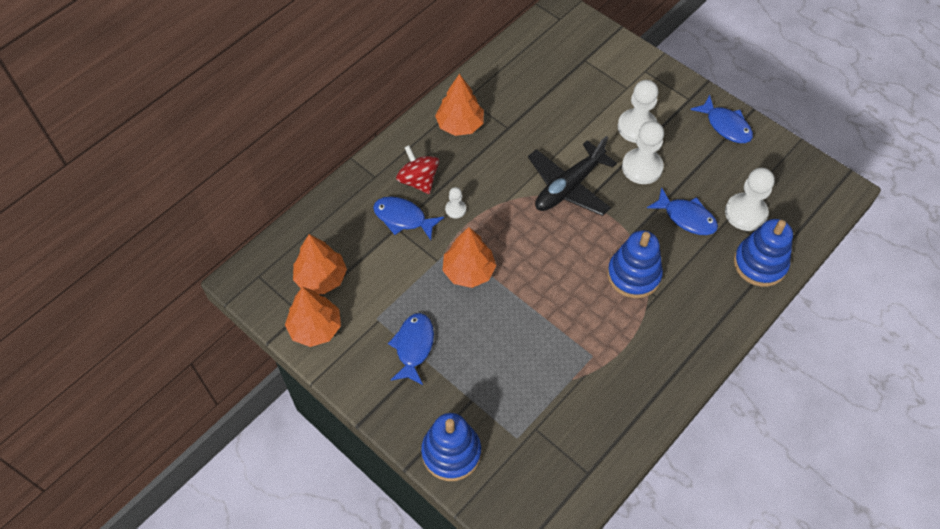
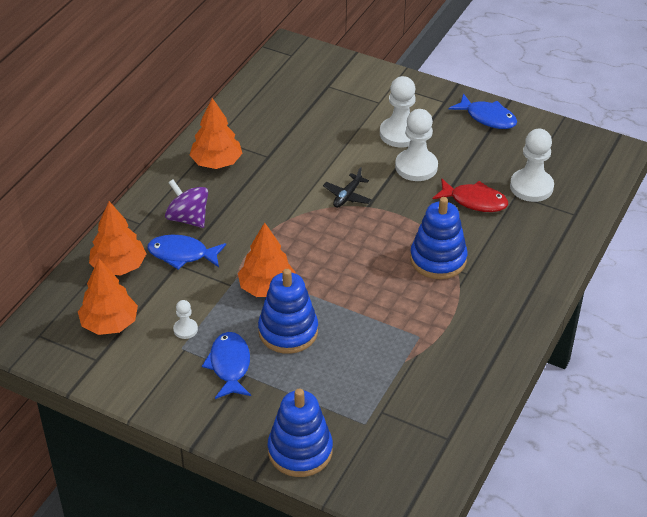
camera: 15 degrees left, 15 degrees down
(315, 328) = (117, 370): orange tree -> orange tree (119, 266)
(418, 180) = (188, 218): red spinning top -> purple spinning top
(455, 209) = (235, 236): white pawn -> white pawn (185, 329)
(569, 186) = (347, 196): black plane -> black plane, size x0.49
(686, 217) = (474, 201): blue fish -> red fish
(760, 264) = (559, 226): blue stacking toy -> blue stacking toy (288, 331)

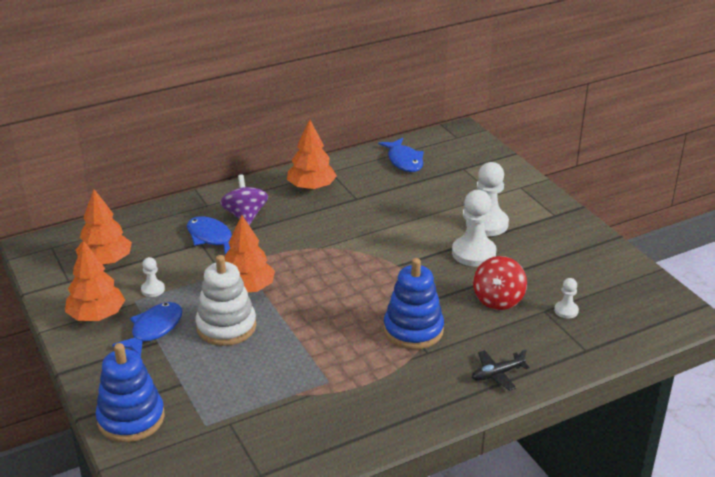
camera: 35 degrees right, 10 degrees down
(119, 266) = (158, 227): orange tree -> orange tree (97, 316)
(288, 331) = (226, 327): blue stacking toy -> white stacking toy
(347, 196) = (389, 251): black plane -> black plane (497, 374)
(474, 201) = (498, 299): red fish -> red spinning top
(487, 117) = (583, 241): blue fish -> blue fish (404, 161)
(531, 187) = (566, 310): white pawn -> white pawn, size x0.50

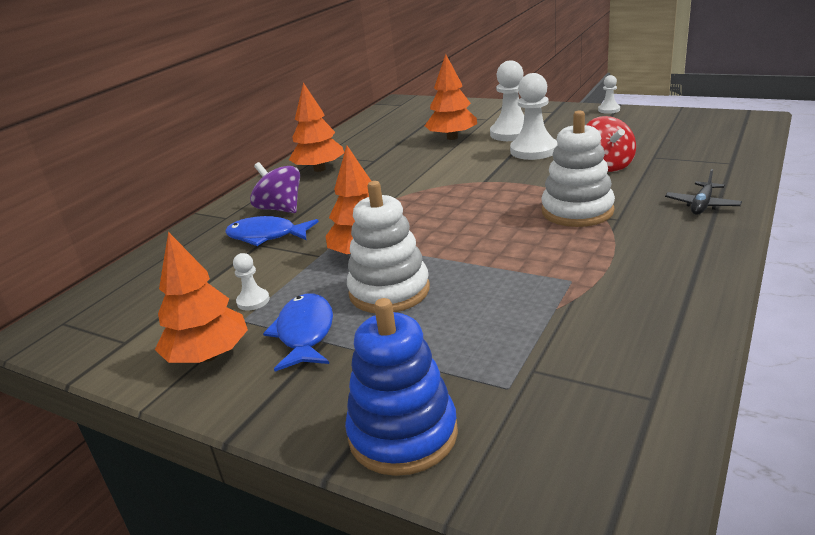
camera: 30 degrees left, 5 degrees down
(106, 261) = (157, 304): orange tree -> orange tree (452, 138)
(404, 161) = (379, 128): blue fish -> none
(413, 330) = (577, 211): blue stacking toy -> white stacking toy
(566, 310) = (669, 150): white pawn -> white pawn (609, 110)

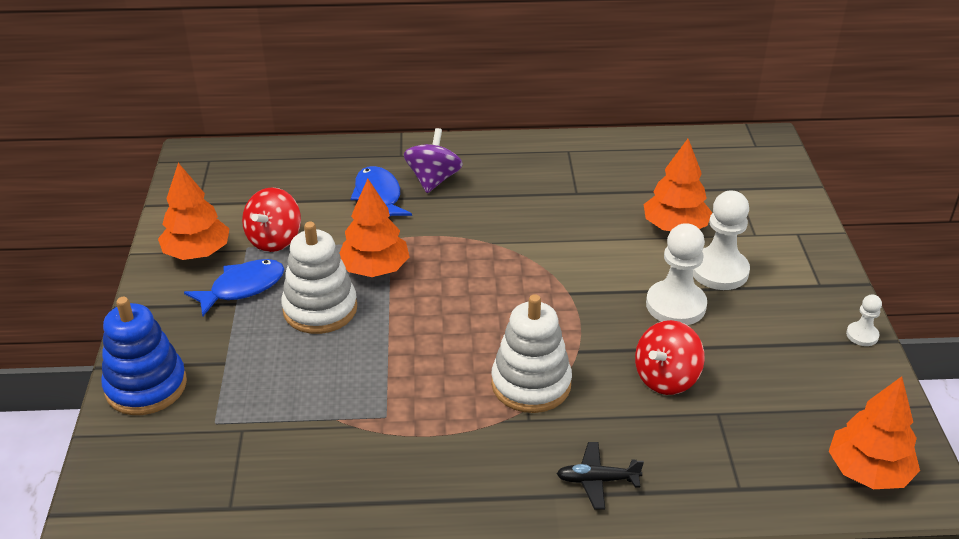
camera: 55 degrees right, 10 degrees up
(253, 301) = (274, 239): white pawn -> red spinning top
(319, 169) = (532, 165): orange tree -> orange tree (868, 471)

